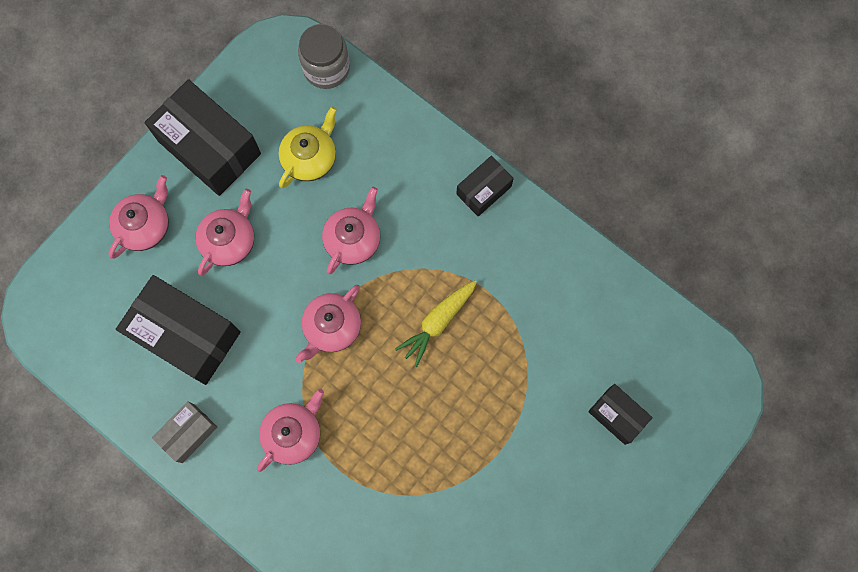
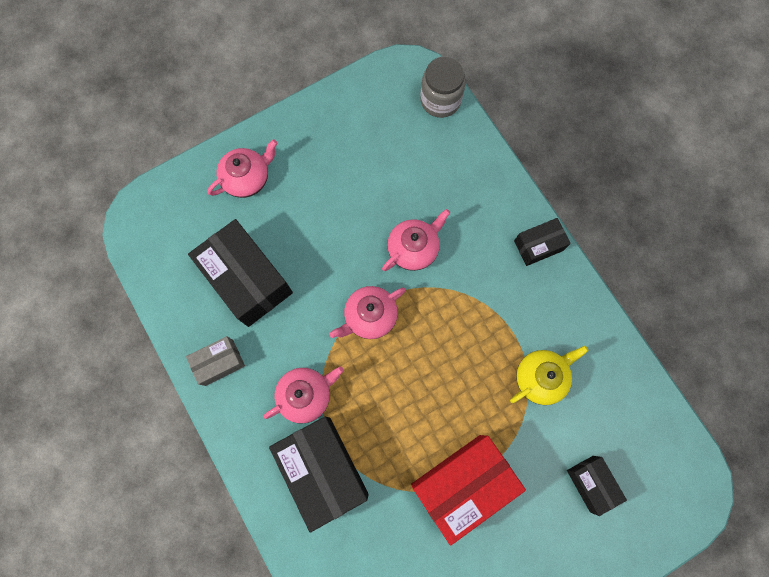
camera: 20 degrees right, 0 degrees up
(209, 147) = (322, 132): black box -> black box (323, 469)
(229, 240) = (311, 214): pink teapot -> none
(310, 158) = (401, 169): yellow teapot -> yellow teapot (541, 377)
(438, 322) = (461, 344): yellow carrot -> none
(488, 464) = (462, 484): none -> red box

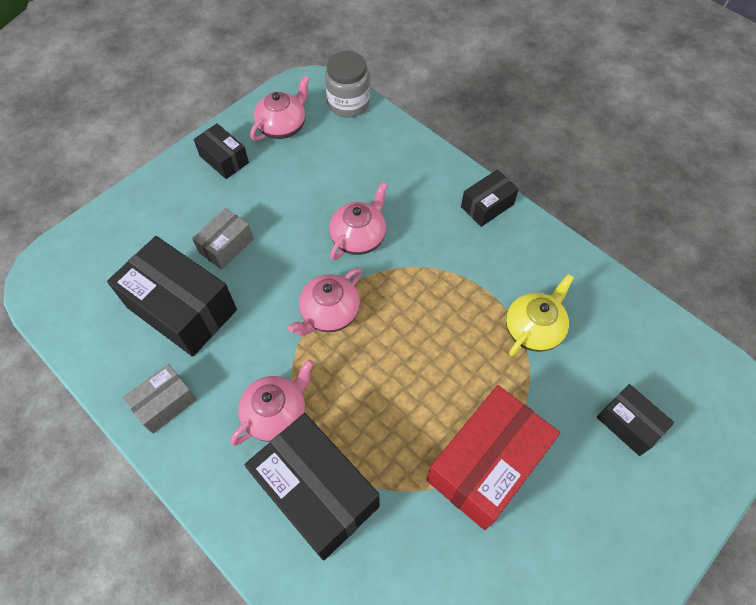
camera: 15 degrees left, 15 degrees down
(247, 178) = (162, 211): pink teapot -> pink teapot (283, 126)
(296, 227) = (226, 246): none -> grey box
(311, 135) = (224, 159): none -> black box

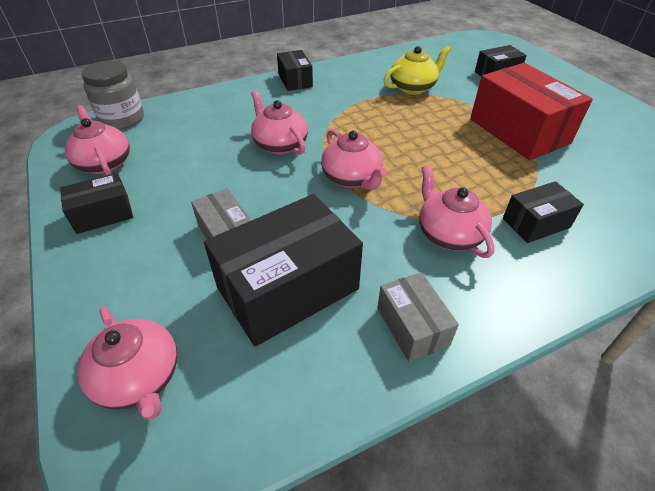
camera: 70 degrees left, 15 degrees down
(93, 255) = (139, 378): none -> pink teapot
(317, 492) = (536, 223): black box -> black box, size x0.53
(533, 328) = (413, 87): yellow teapot -> yellow teapot turned 90 degrees clockwise

